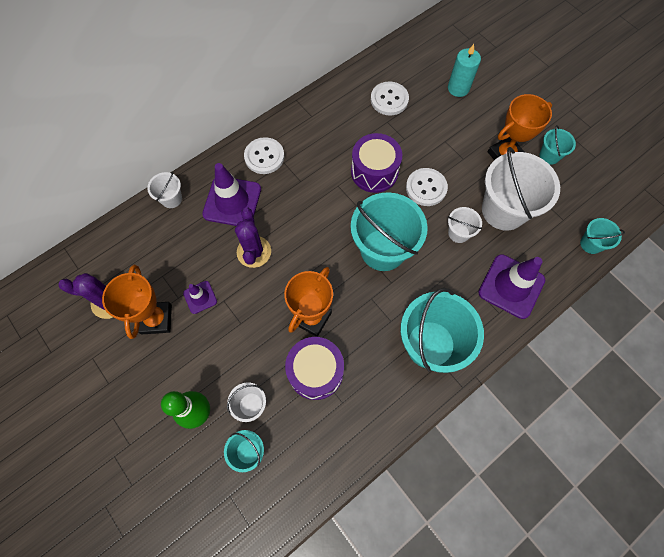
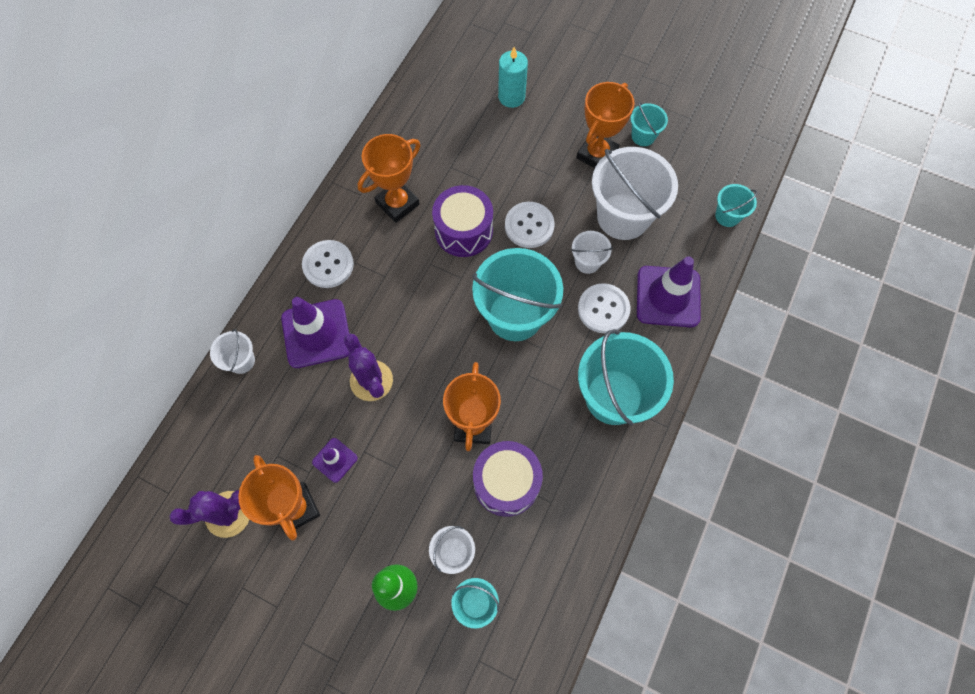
camera: 25 degrees left, 0 degrees up
(335, 133) = (397, 203): none -> orange trophy
(389, 99) = (440, 140): white button -> white button (603, 309)

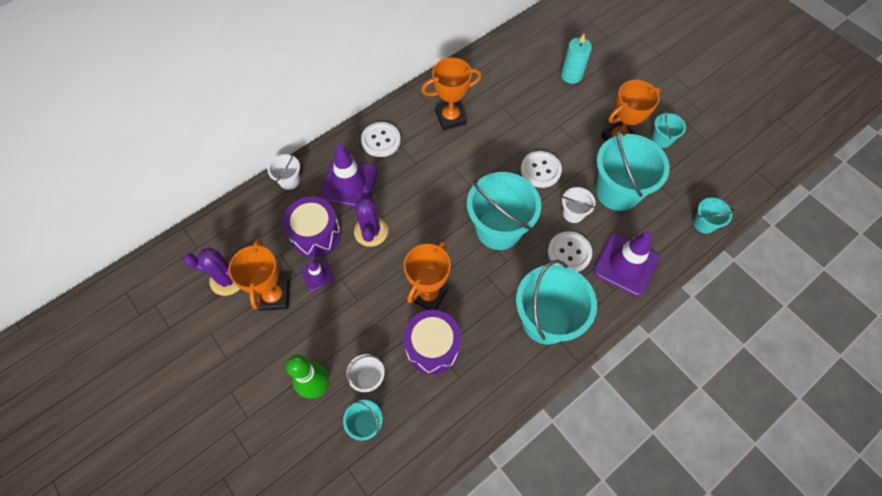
camera: 25 degrees right, 5 degrees down
(463, 231) = (489, 155): purple drum -> purple drum (315, 234)
(623, 216) = (617, 191): white bucket -> turquoise bucket

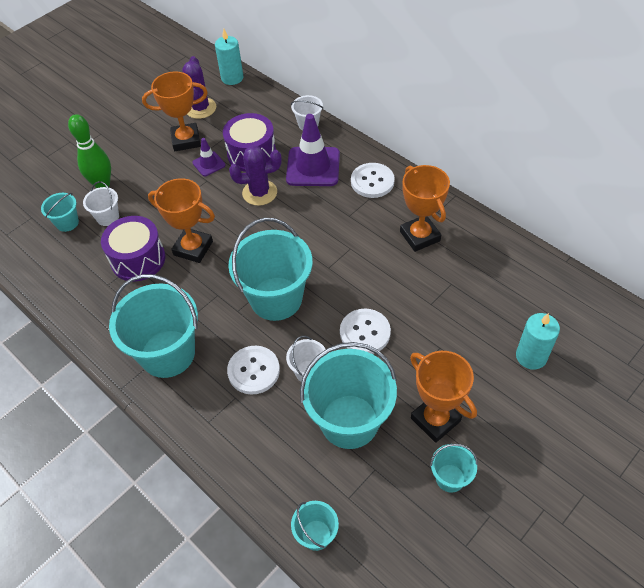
camera: 85 degrees right, 10 degrees down
(189, 244) = (232, 78): none -> turquoise candle
(626, 264) = (243, 434): purple traffic cone -> none

